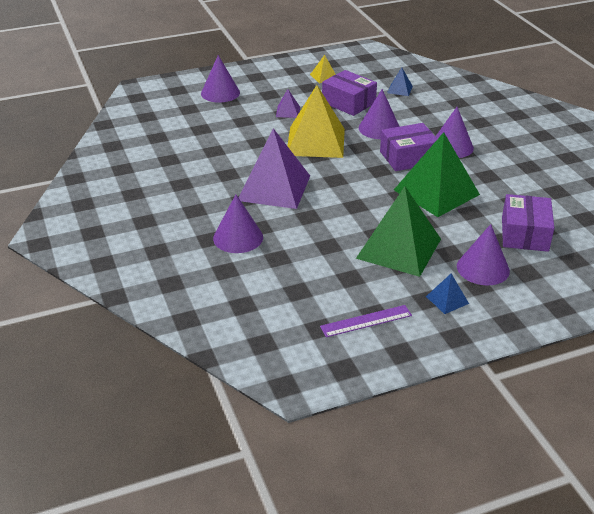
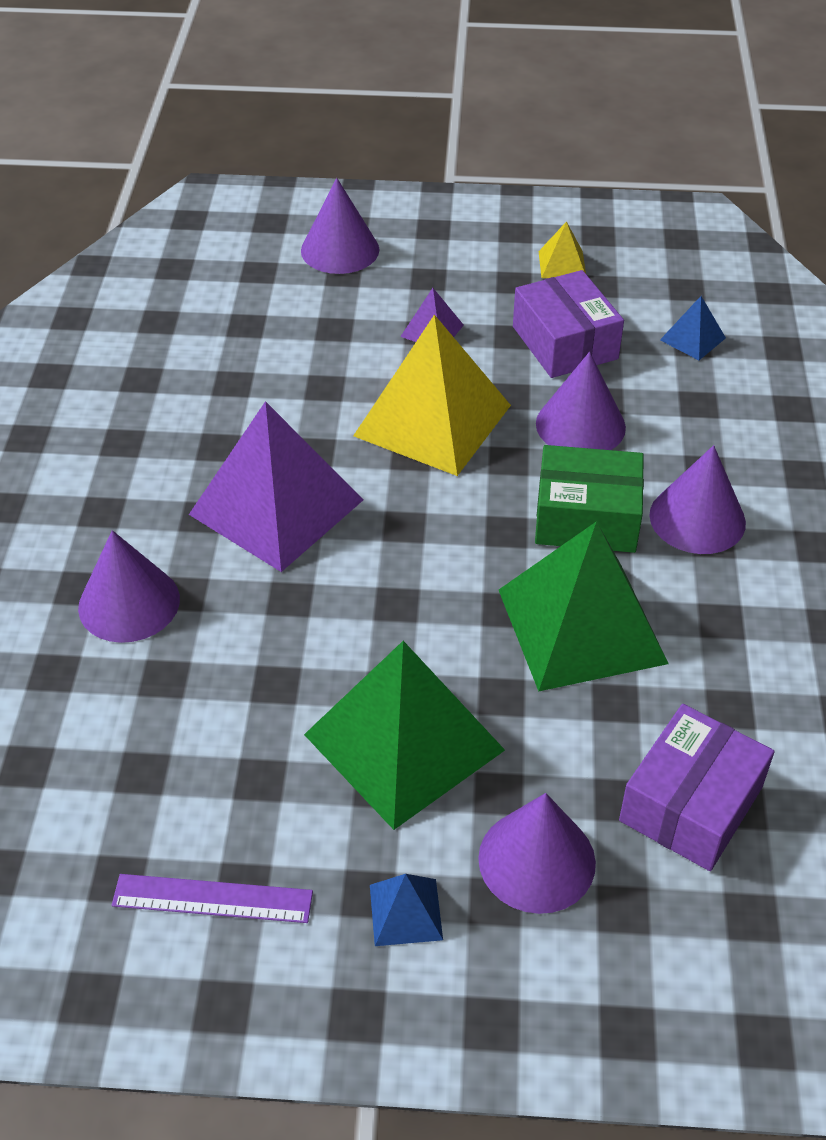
camera: 25 degrees right, 10 degrees up
(408, 157) = (586, 518): purple box -> green box

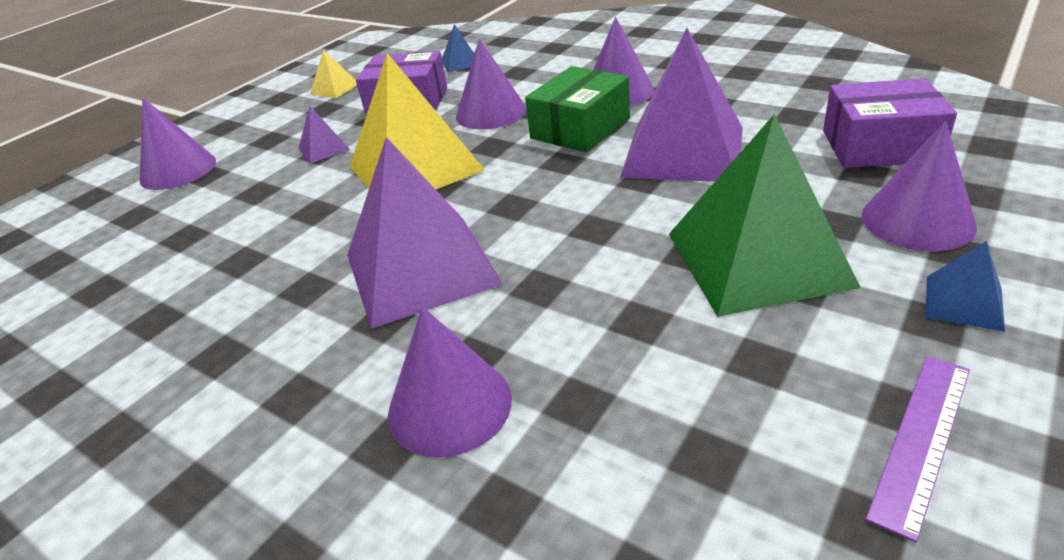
camera: 55 degrees left, 10 degrees down
(581, 626) = (683, 151): green pyramid -> purple pyramid
(691, 804) = (879, 146): purple box -> purple box turned 60 degrees counterclockwise

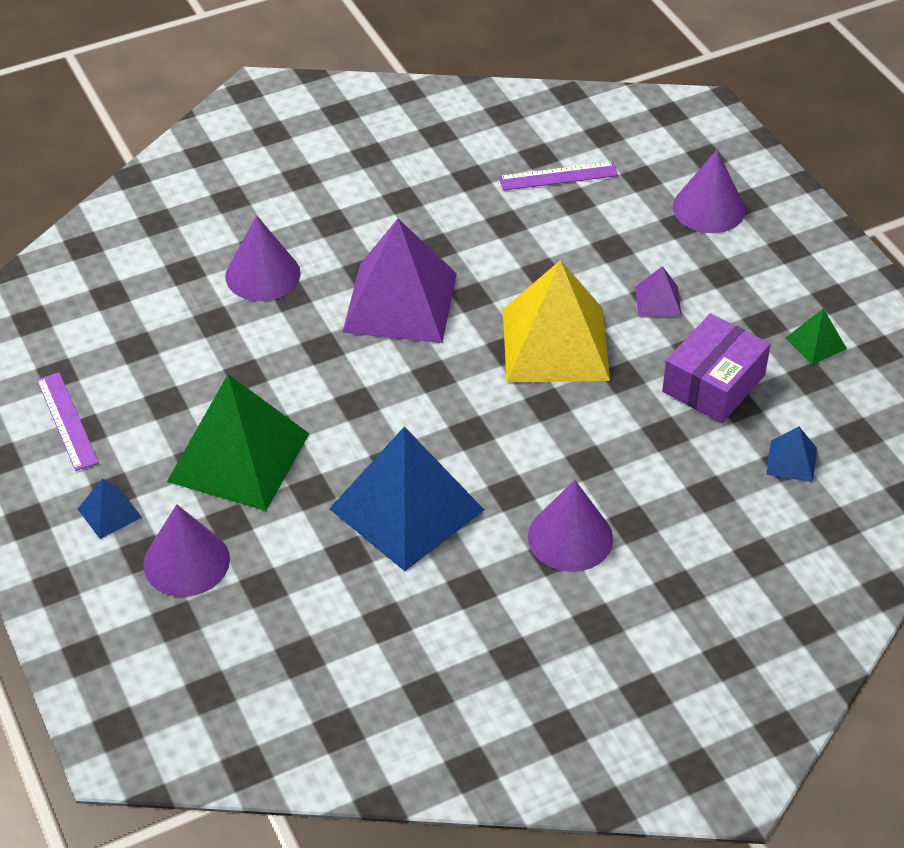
camera: 115 degrees right, 10 degrees up
(141, 260) = (558, 176): none -> purple ruler
(335, 88) = (816, 343): yellow pyramid -> green pyramid
(491, 112) = (621, 430): purple cone -> none
(580, 128) = (519, 471): green box -> none
(683, 151) = (406, 509): purple pyramid -> blue pyramid
(879, 146) = (283, 627): purple box -> none

